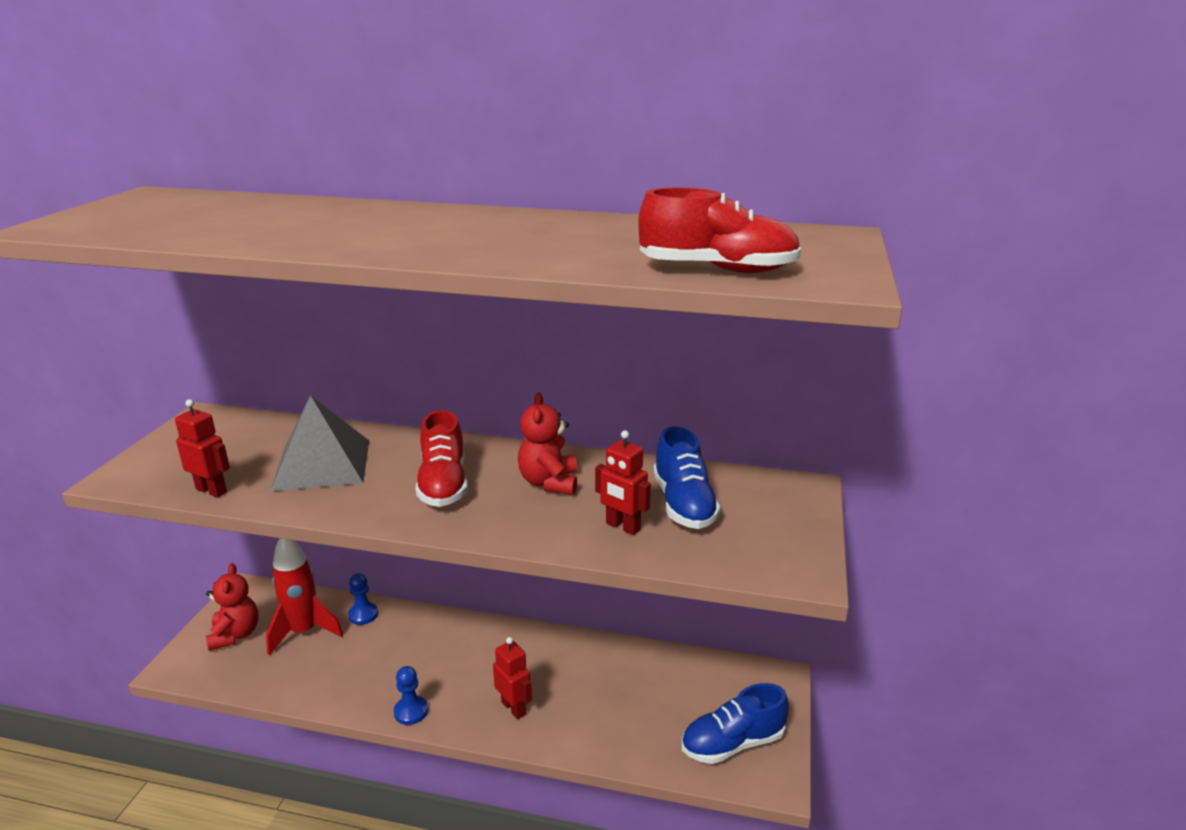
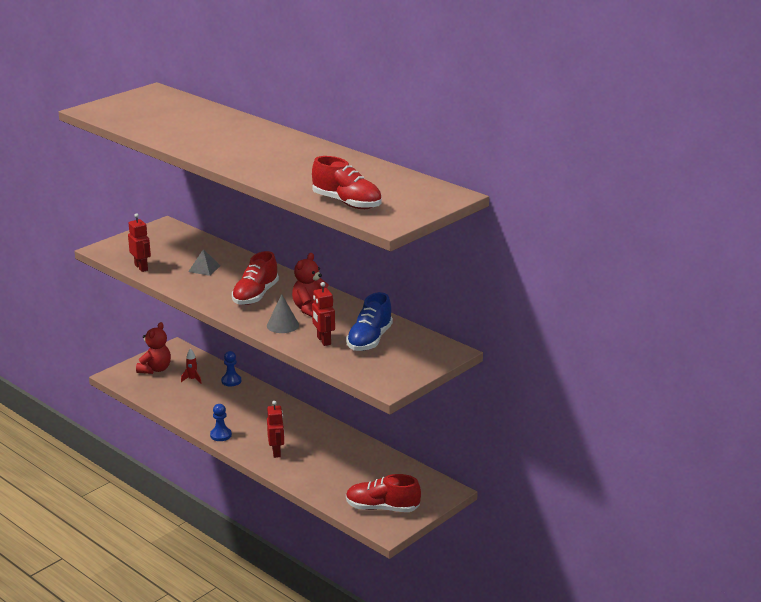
camera: 30 degrees right, 0 degrees up
(304, 632) = (192, 379): red rocket -> red rocket, size x0.44
(322, 464) = (204, 268): grey pyramid -> grey pyramid, size x0.46
(534, 520) = (282, 325): none -> grey cone
(732, 743) = (382, 508): blue shoe -> red shoe

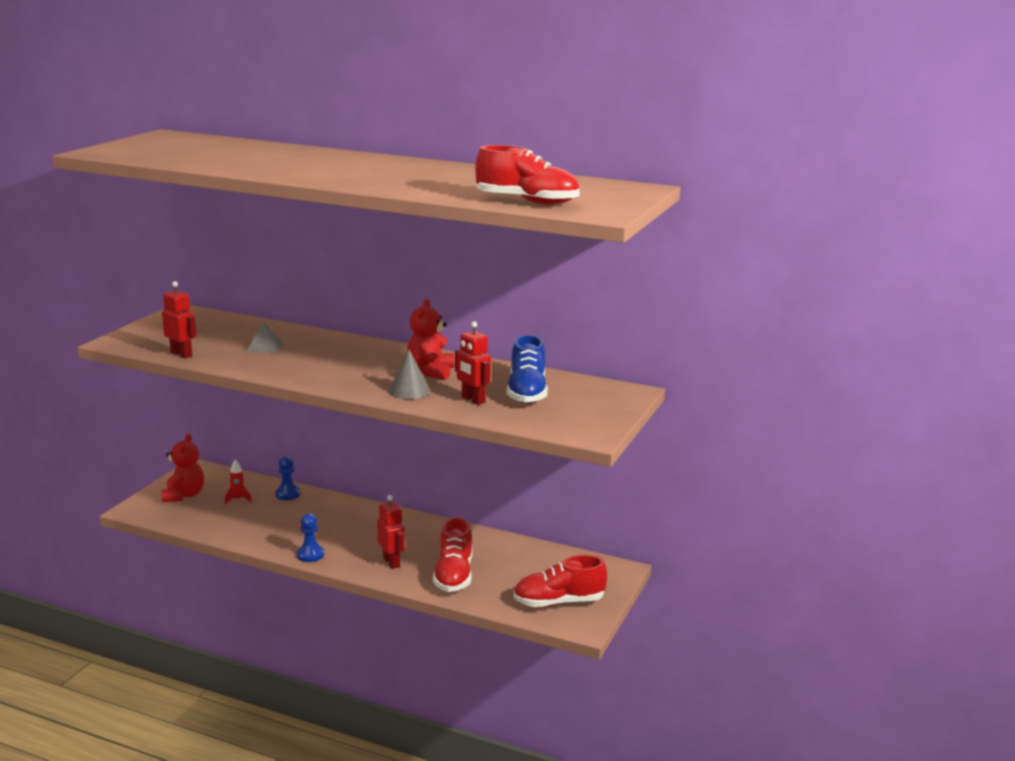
camera: 20 degrees left, 5 degrees down
(255, 295) = (350, 366): red shoe -> red shoe (454, 575)

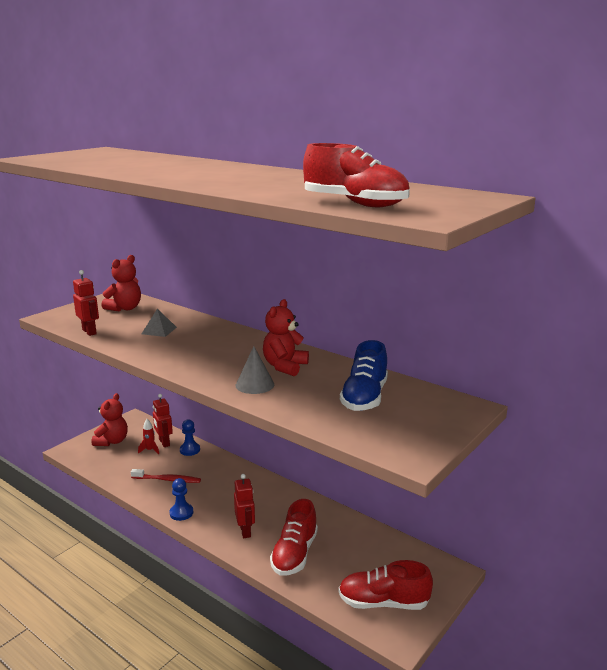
camera: 15 degrees right, 0 degrees up
(202, 326) = (125, 308): none -> red teddy bear
(277, 526) = (167, 480): none -> red toothbrush
(473, 400) = (308, 401): red robot -> red robot (164, 442)

